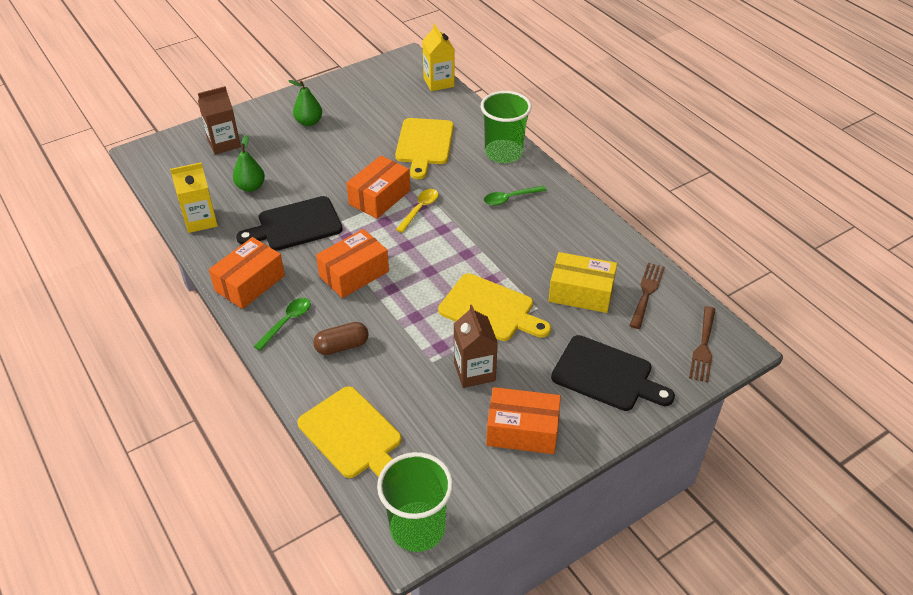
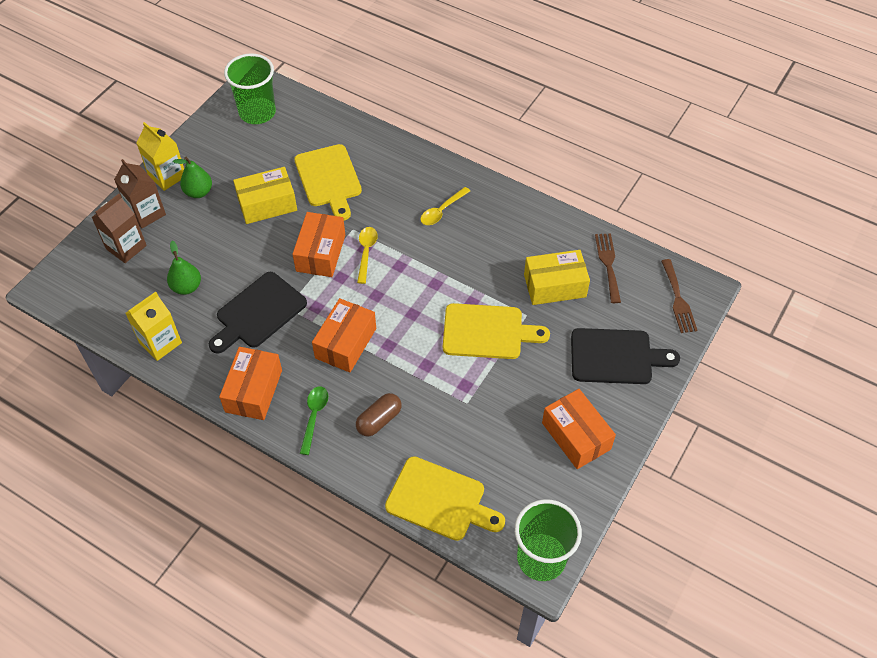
camera: 25 degrees left, 10 degrees up
(359, 147) = (267, 204): none -> yellow box
(438, 82) = (301, 102): yellow carton -> yellow carton (167, 176)
(474, 371) = (507, 397): brown carton -> brown carton (146, 213)
(503, 153) = (409, 163): green cup -> green cup (257, 112)
(510, 198) = (442, 211): green spoon -> yellow spoon
(522, 430) = (576, 436): orange box -> orange box turned 75 degrees clockwise

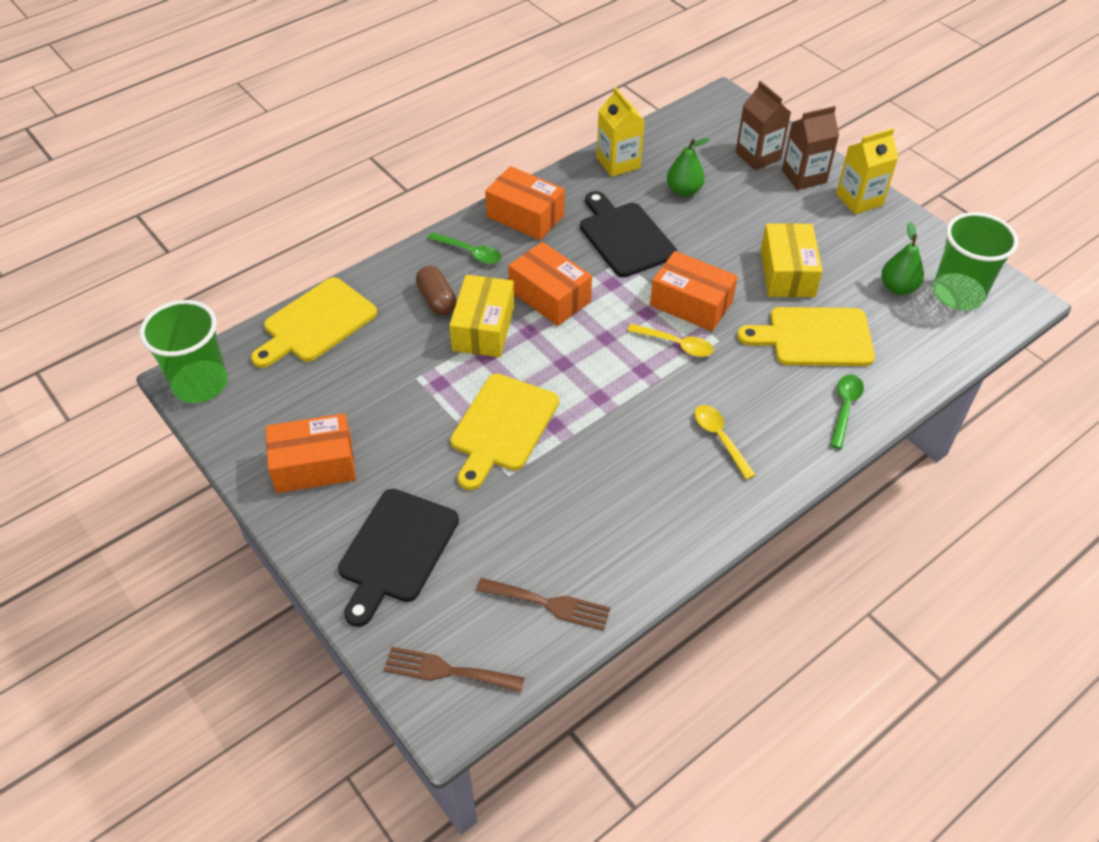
camera: 110 degrees right, 5 degrees down
(198, 192) = (825, 220): green pear -> green pear (898, 288)
(388, 154) = (845, 408): none -> green spoon
(555, 286) = (540, 523): yellow box -> yellow box (483, 328)

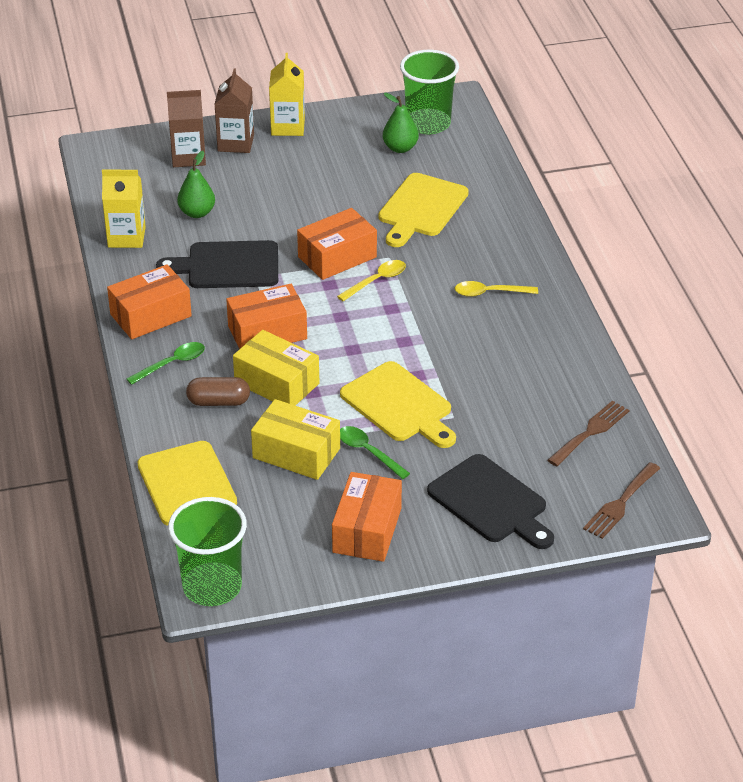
camera: 65 degrees left, 10 degrees down
(787, 273) = (342, 195): yellow box -> yellow box (296, 453)
(845, 408) = (501, 221): green spoon -> green spoon (368, 452)

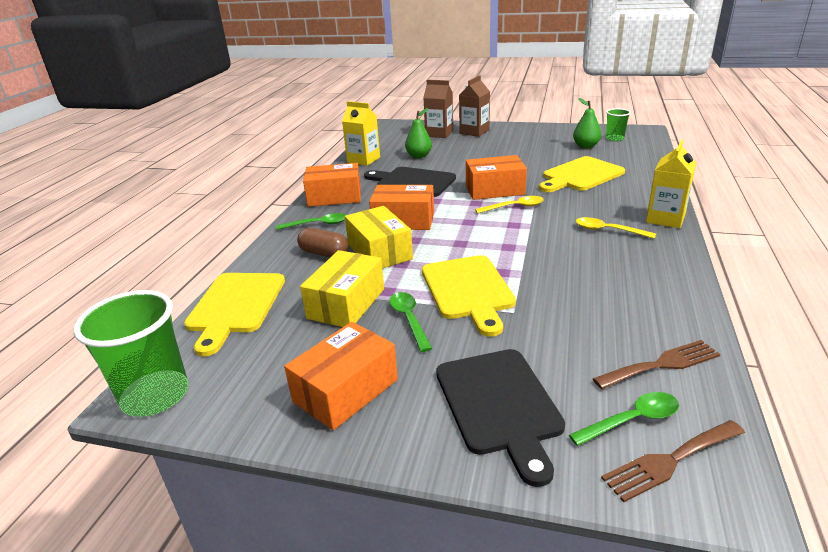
camera: 30 degrees right, 10 degrees down
(288, 126) = (514, 129): yellow carton -> yellow carton (665, 218)
(296, 453) = (346, 303): yellow box -> yellow box turned 60 degrees clockwise
(428, 123) = (614, 138): green cup -> green cup, size x0.53
(586, 483) = (631, 420): none -> green spoon

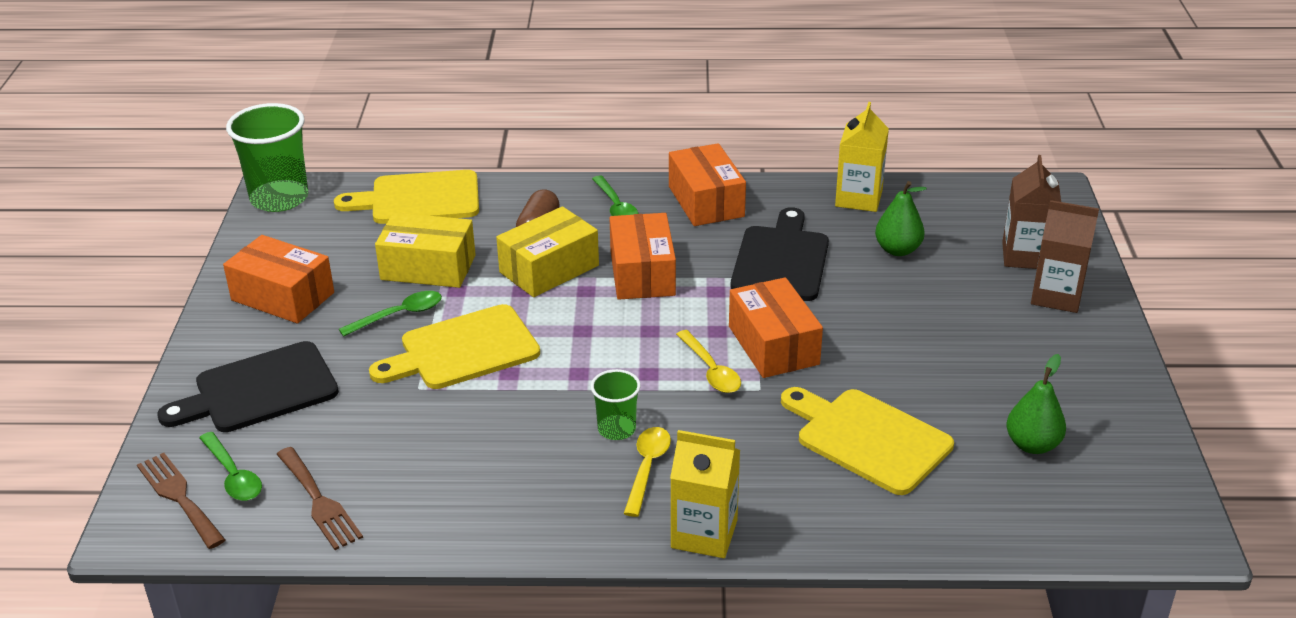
camera: 75 degrees right, 5 degrees up
(614, 138) = (1103, 487): green cup -> green cup (616, 429)

